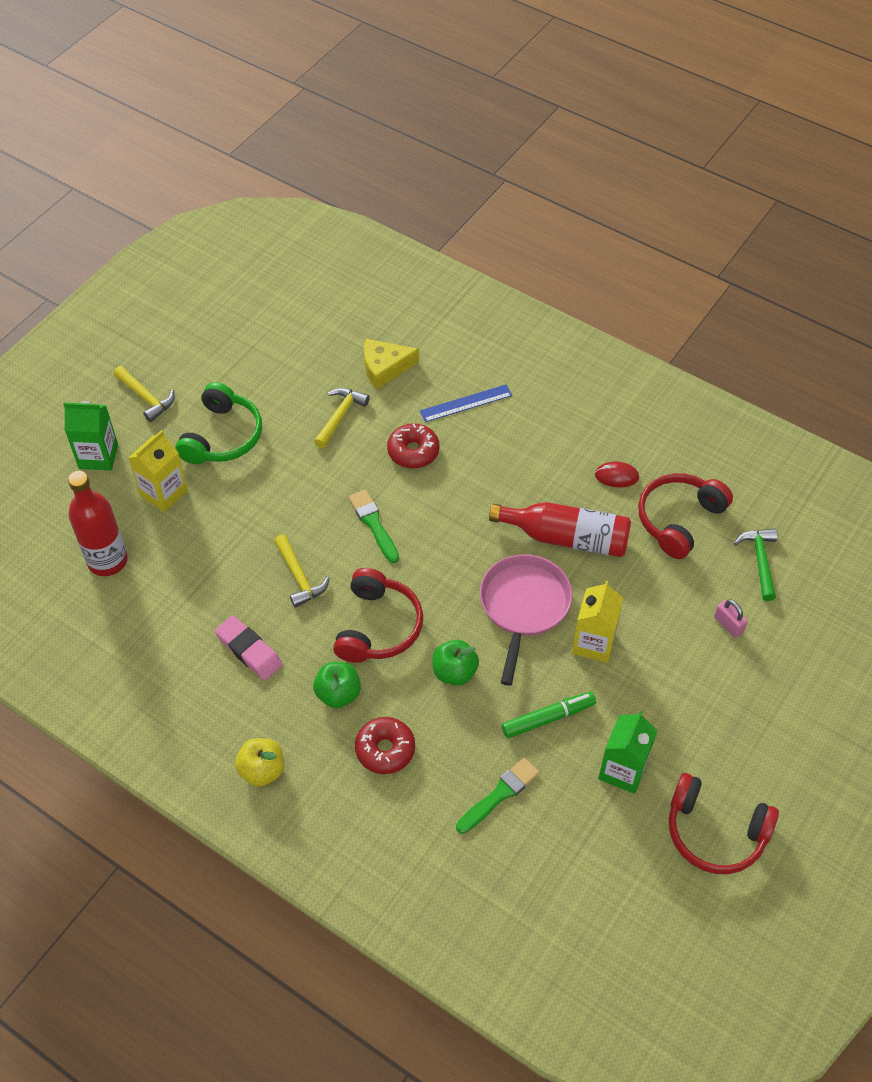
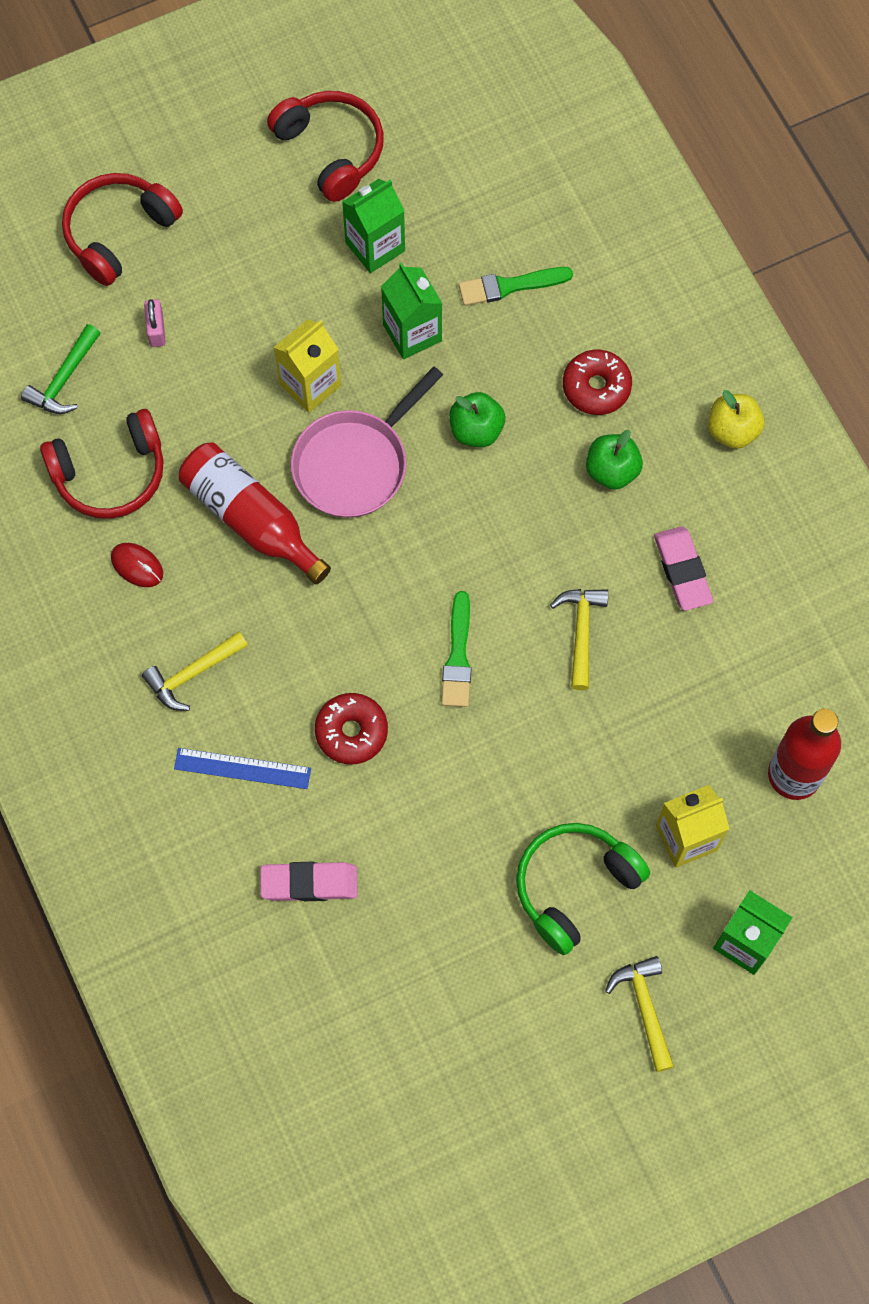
camera: 150 degrees left, 15 degrees up
(340, 416) = (410, 836): yellow hammer -> yellow hammer (192, 674)
(378, 626) = (527, 525): red headphones -> red headphones (119, 233)
(384, 368) = (309, 883): yellow cheese -> pink eraser
(548, 718) = (412, 333): green marker -> green carton

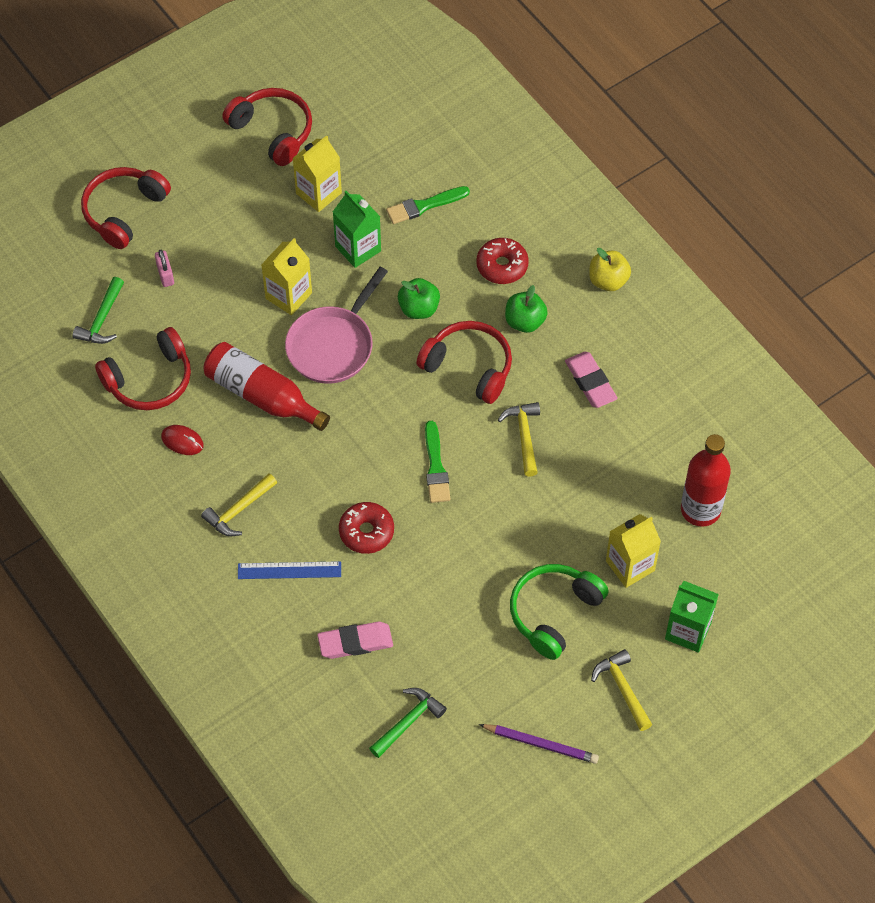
camera: 10 degrees left, 10 degrees down
(358, 1004) = (408, 721): none -> green hammer
(375, 247) = (318, 193): green carton -> yellow carton
(524, 1066) = (541, 744): none -> purple pencil
(526, 523) = (469, 367): none -> red headphones

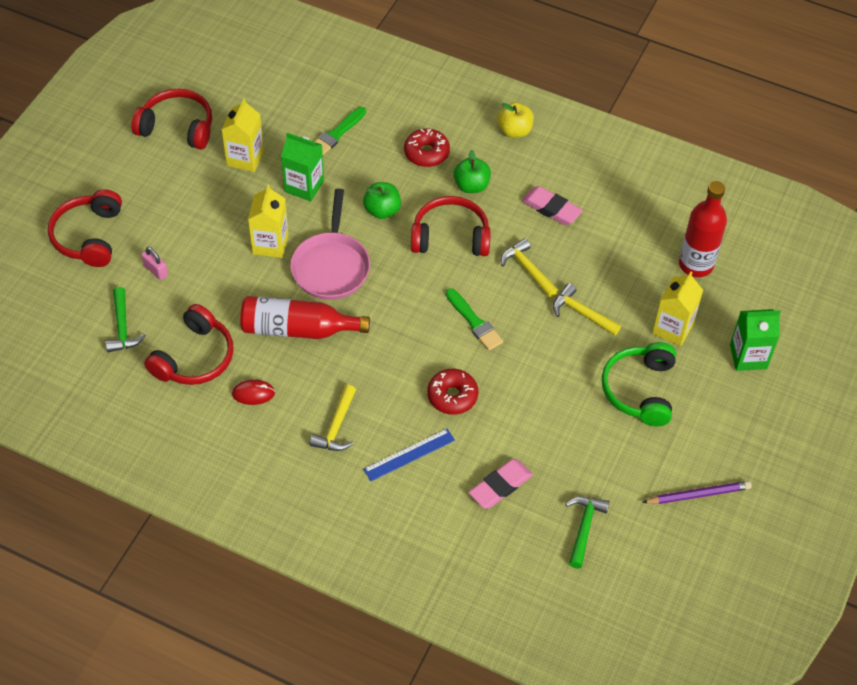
camera: 30 degrees left, 5 degrees down
(622, 688) = (730, 422): yellow hammer -> yellow hammer (581, 313)

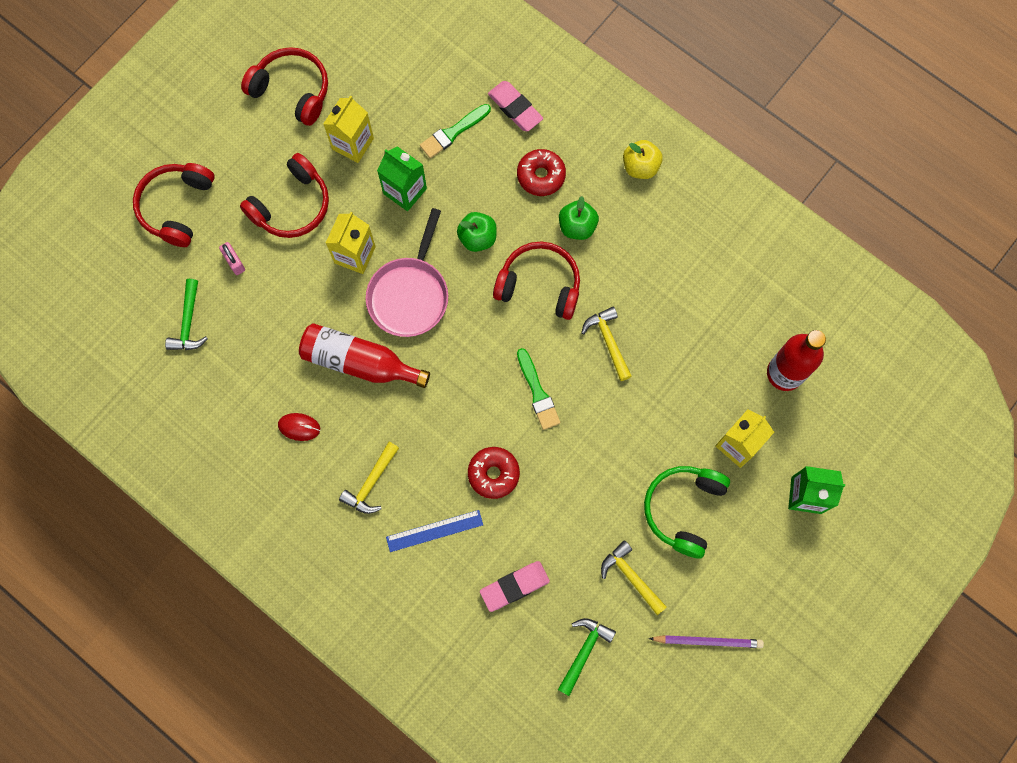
camera: 15 degrees right, 20 degrees up
(194, 357) = (251, 373): red headphones -> red headphones (291, 205)
(551, 208) = (653, 272): pink eraser -> pink eraser (515, 108)
(581, 313) = (649, 405): yellow hammer -> yellow hammer (630, 576)

